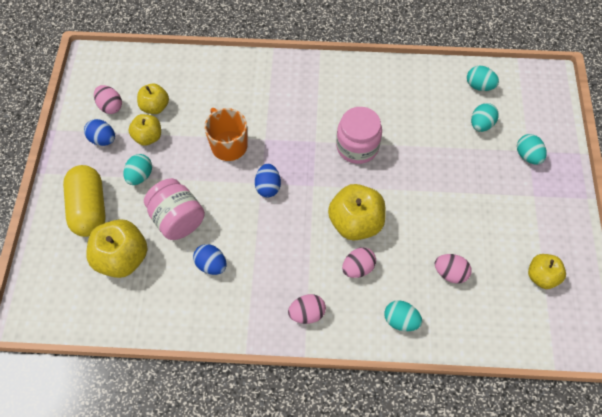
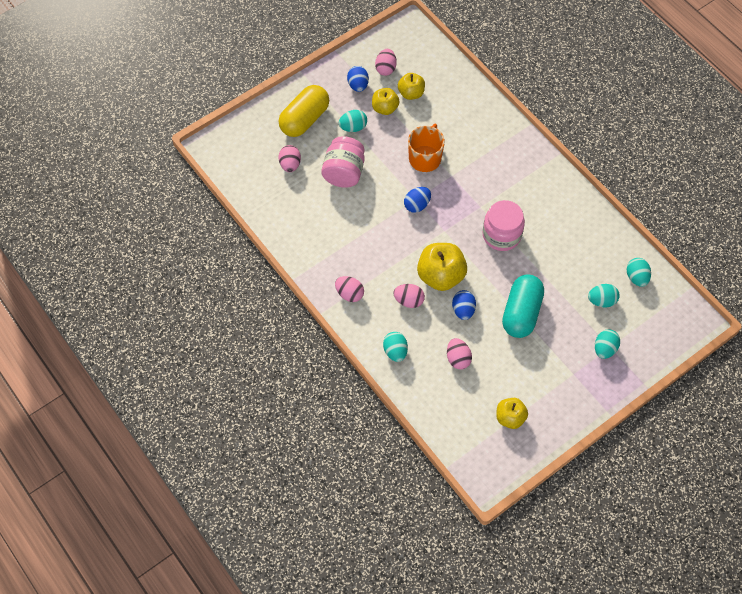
camera: 50 degrees right, 0 degrees up
(122, 258) = (290, 165): yellow apple -> pink egg
(211, 265) = (331, 216): blue egg -> blue egg (463, 310)
(445, 189) = (521, 313): none -> turquoise capsule

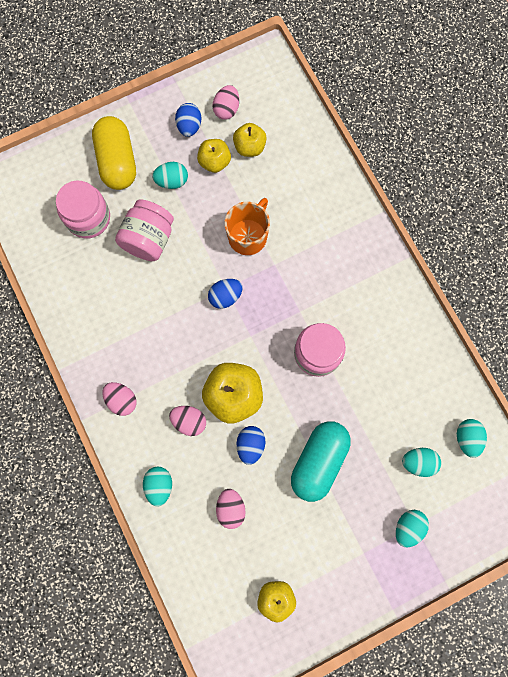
camera: 10 degrees right, 15 degrees up
(290, 165) = (88, 218): pink egg -> pink jar
(304, 119) = (117, 161): yellow capsule -> yellow capsule turned 60 degrees counterclockwise

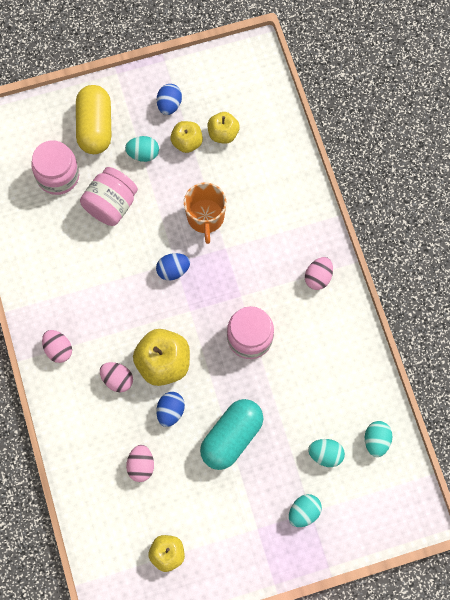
camera: 10 degrees right, 5 degrees down
(159, 485) = (79, 433): turquoise egg -> none
(226, 109) = (208, 94): pink egg -> pink egg (318, 277)
(248, 236) = (205, 217): orange mug -> orange mug turned 135 degrees clockwise

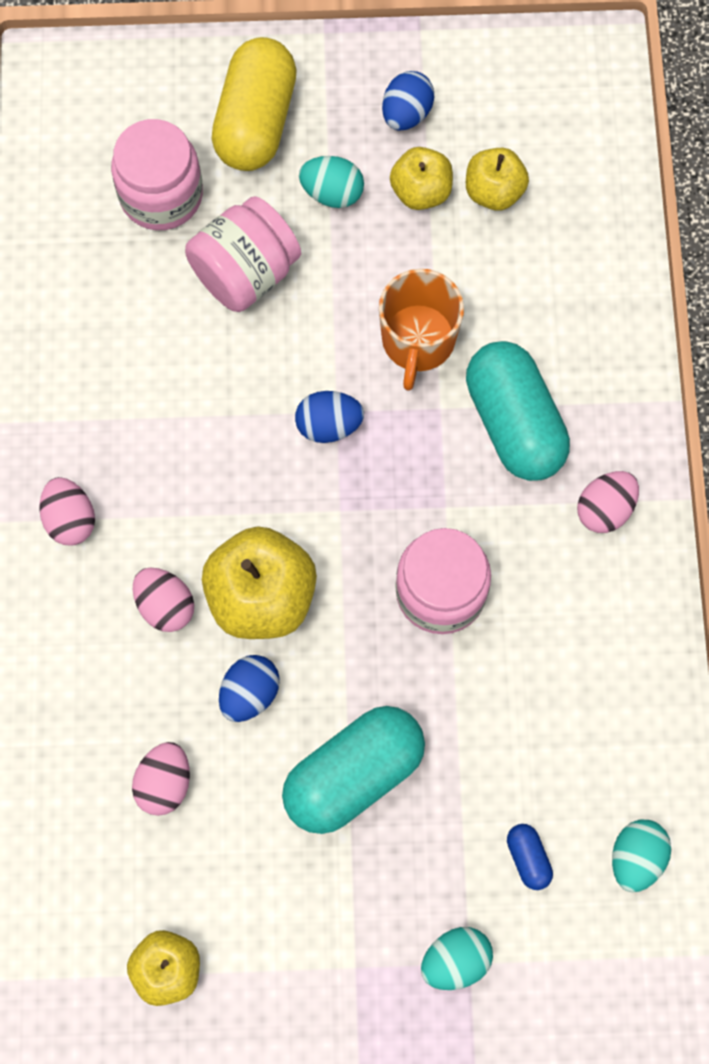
camera: 15 degrees right, 0 degrees up
(263, 246) = (514, 423): none -> turquoise capsule
(325, 454) = (528, 858): turquoise egg -> blue capsule

